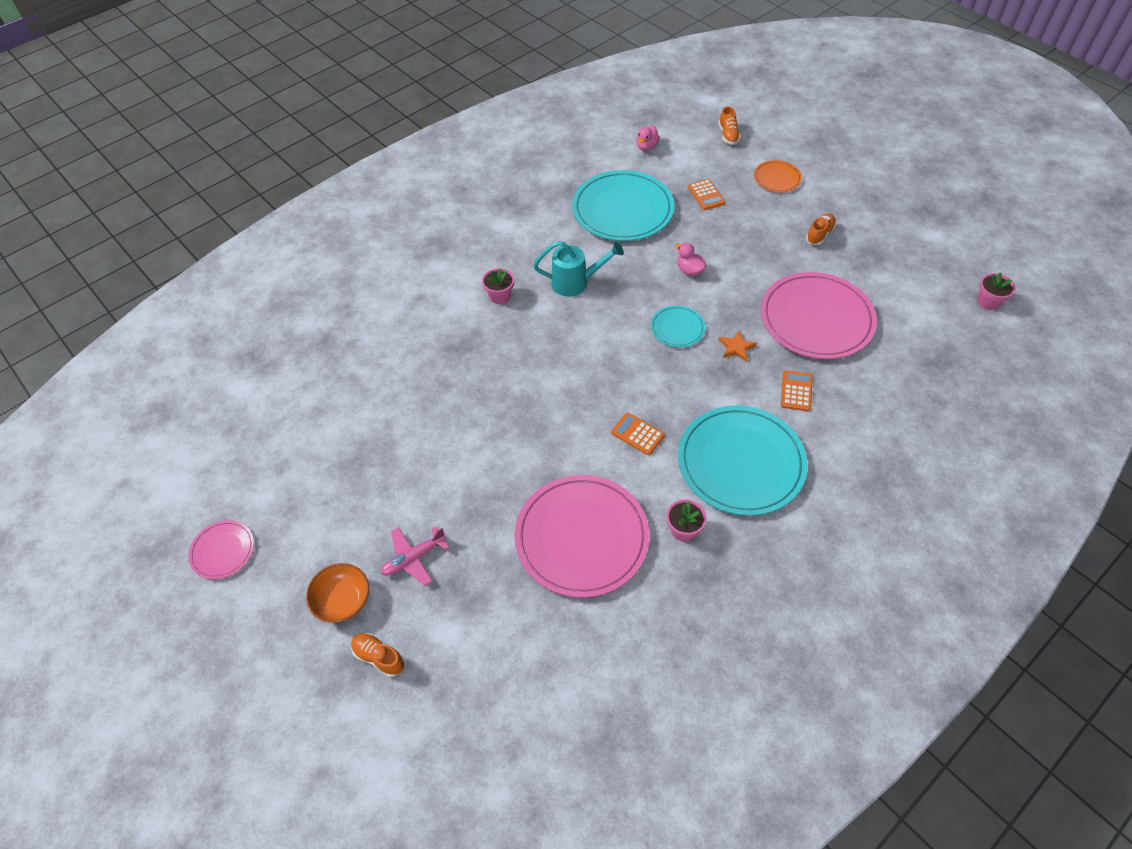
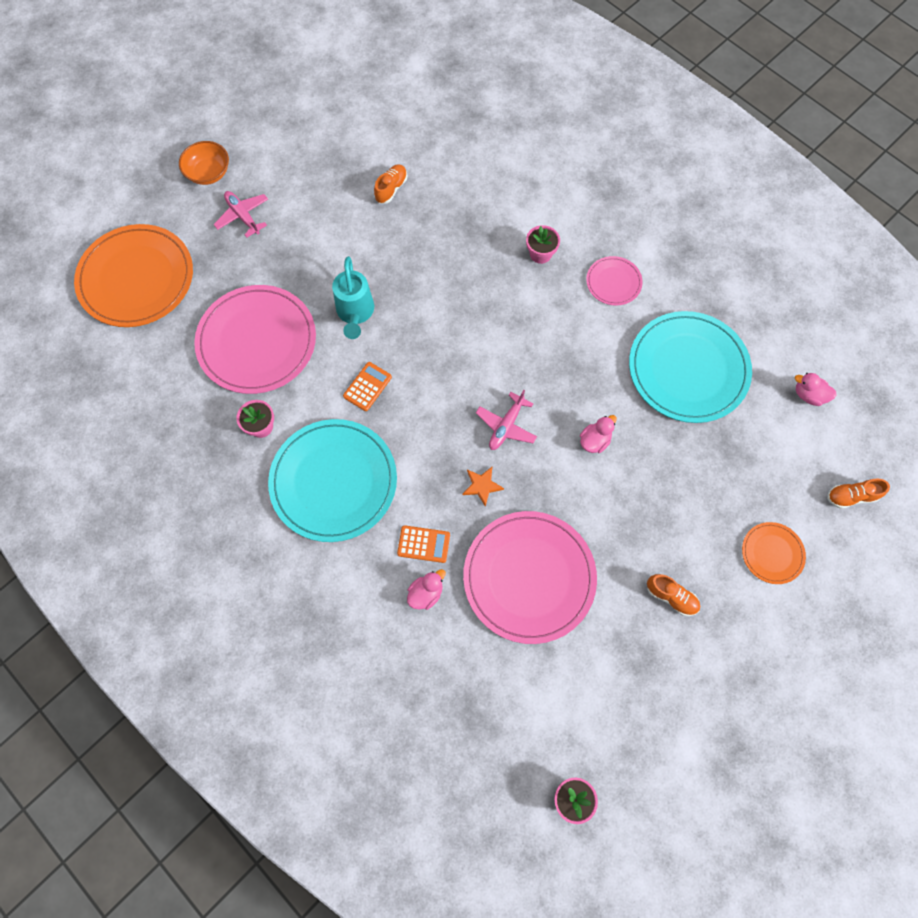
camera: 85 degrees right, 15 degrees up
(222, 551) = (256, 86): pink plate -> pink plate (613, 282)
(379, 657) = (160, 204): orange shoe -> orange shoe (391, 189)
(486, 678) = (136, 278): none -> orange plate
(575, 283) = (565, 324): turquoise watering can -> turquoise watering can (355, 313)
(677, 328) = (506, 426): turquoise plate -> pink plane
(706, 195) = (726, 464): orange calculator -> none
(841, 390) = (426, 593): none -> pink duck

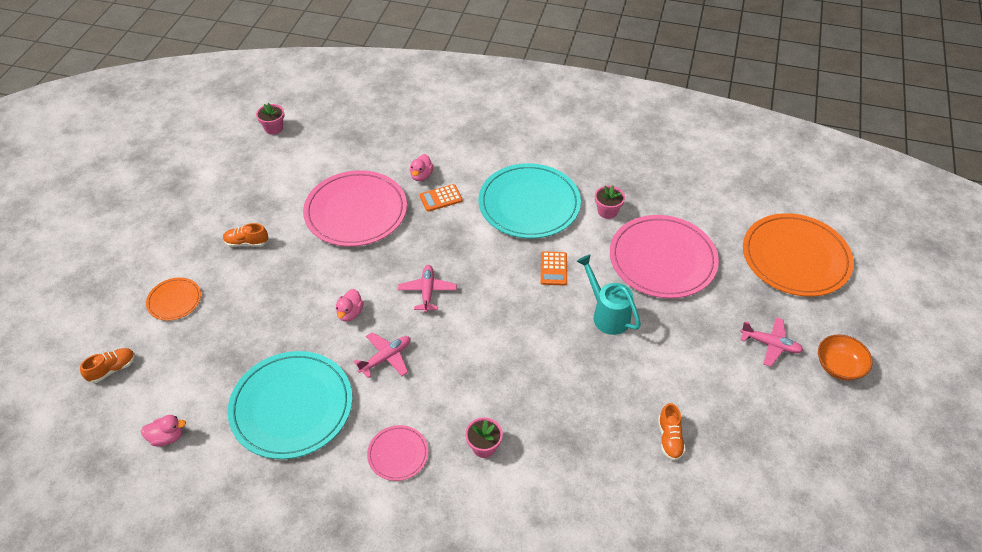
camera: 150 degrees right, 20 degrees down
(482, 486) = (421, 246): orange star -> none
(582, 374) = (386, 358): none -> pink plane

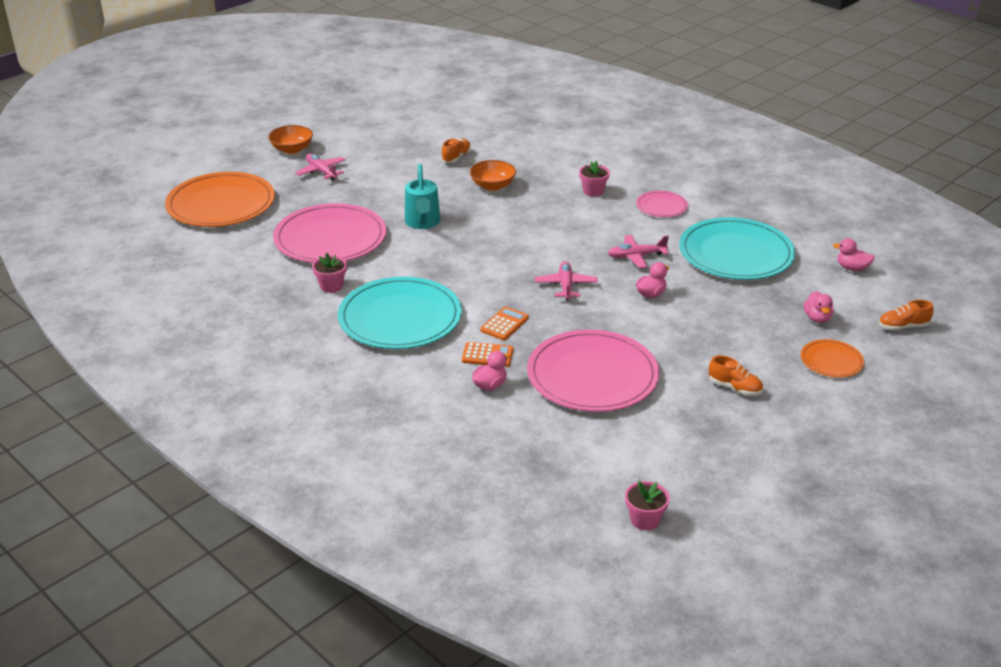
camera: 150 degrees left, 15 degrees down
(193, 347) = (817, 318): none -> pink duck
(427, 291) = (565, 286): pink plane -> pink plane turned 150 degrees clockwise
(553, 269) = (433, 263): orange calculator -> orange calculator (504, 324)
(591, 404) = (493, 186): none -> orange bowl

